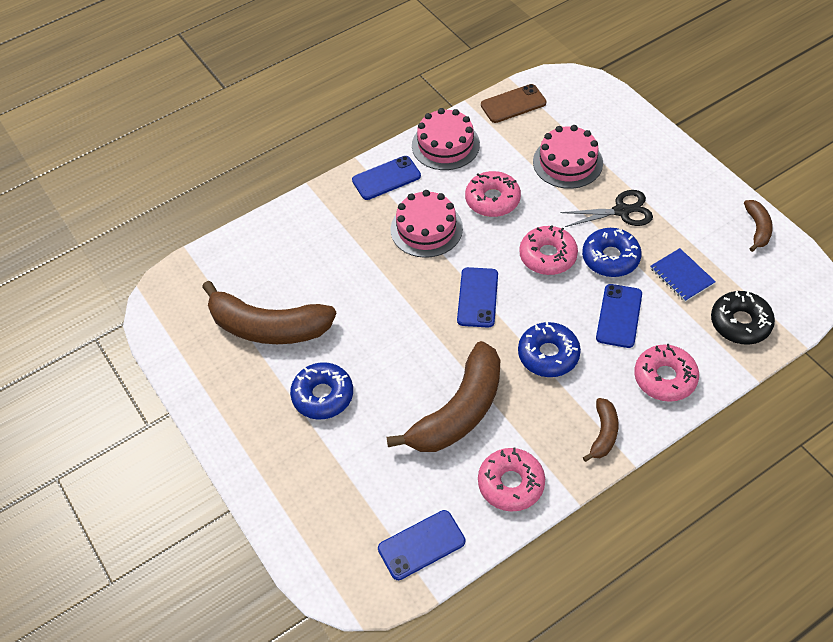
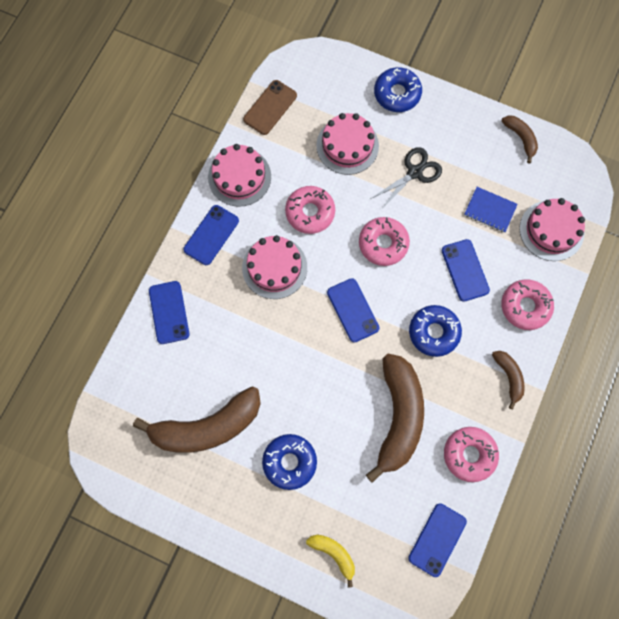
camera: 35 degrees left, 20 degrees up
(303, 221) = (169, 312): none -> blue phone
(307, 499) = (334, 554): none -> yellow banana
(610, 258) = (430, 221): blue donut -> blue donut (397, 94)
(740, 323) = (551, 230): black donut -> pink cake

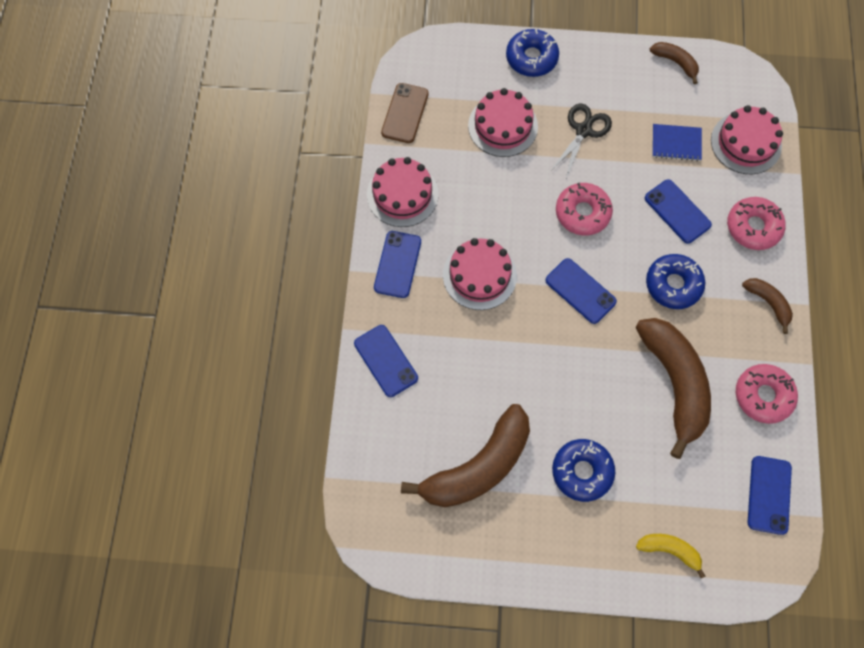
camera: 20 degrees left, 5 degrees down
(310, 212) = (493, 206): pink donut -> none

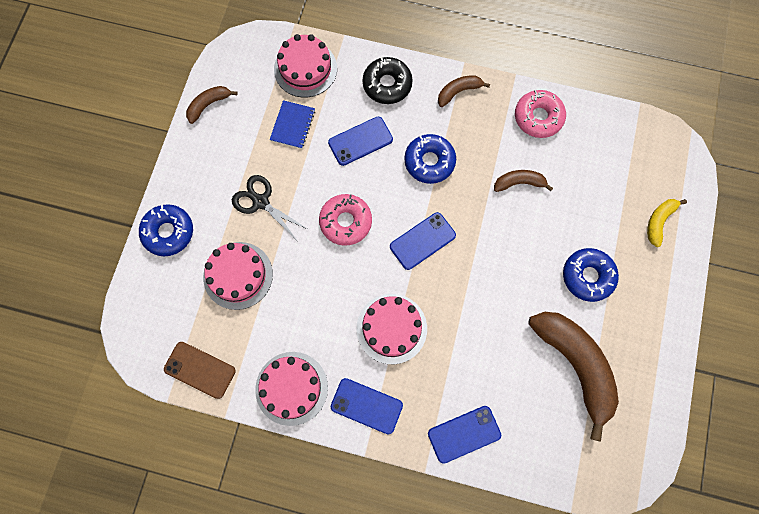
camera: 80 degrees left, 5 degrees up
(674, 383) = (519, 183): brown banana -> brown banana, size x0.47
(753, 227) = (387, 84): pink donut -> black donut
(769, 495) = (620, 135): blue phone -> none

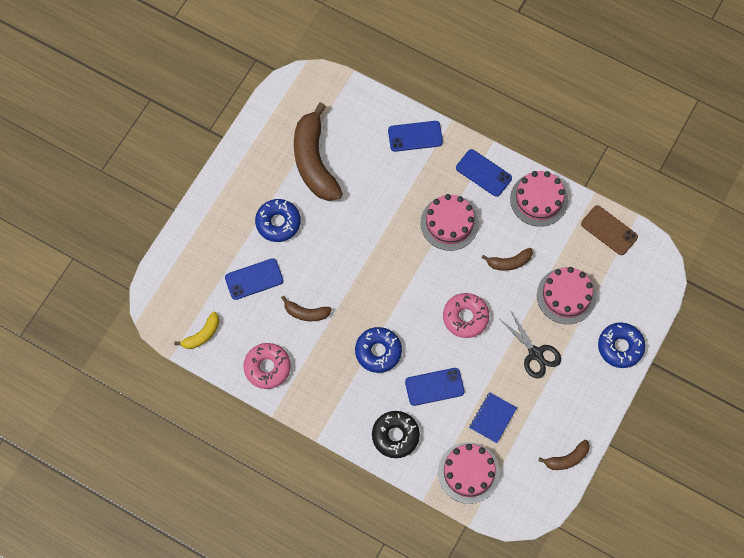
camera: 165 degrees left, 5 degrees down
(422, 241) = (404, 285): blue phone -> blue phone (254, 279)
(458, 92) = (331, 411): brown banana -> brown banana (509, 262)
(659, 221) = (201, 251): yellow banana -> yellow banana (202, 335)

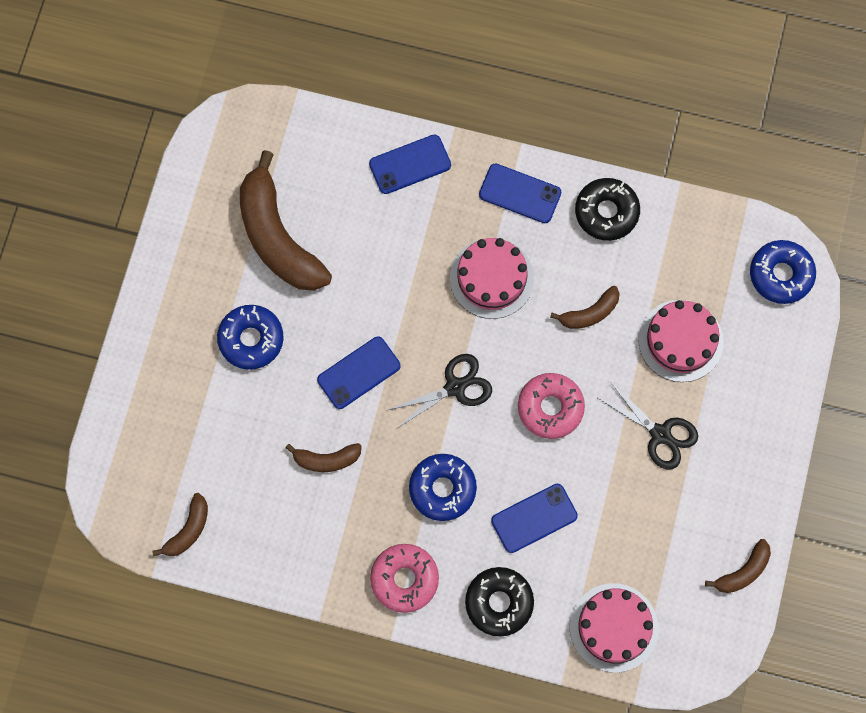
camera: 15 degrees left, 5 degrees up
(202, 335) = (188, 530): yellow banana -> brown banana
(254, 279) = (239, 430): blue phone -> blue phone (359, 373)
(267, 367) = (293, 553): pink donut -> pink donut (404, 579)
(405, 288) = (455, 387): none -> black scissors
(492, 418) = (626, 541): blue notebook -> none
(539, 199) = (606, 212): pink cake -> black donut
(609, 230) = (714, 232): brown phone -> none
(620, 347) = (773, 394): blue donut -> blue donut (781, 274)

